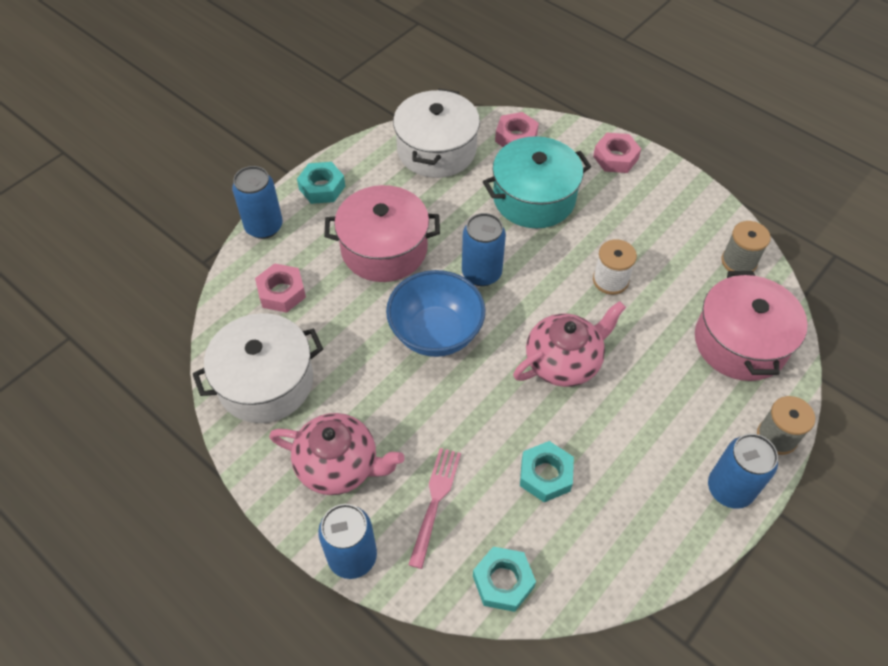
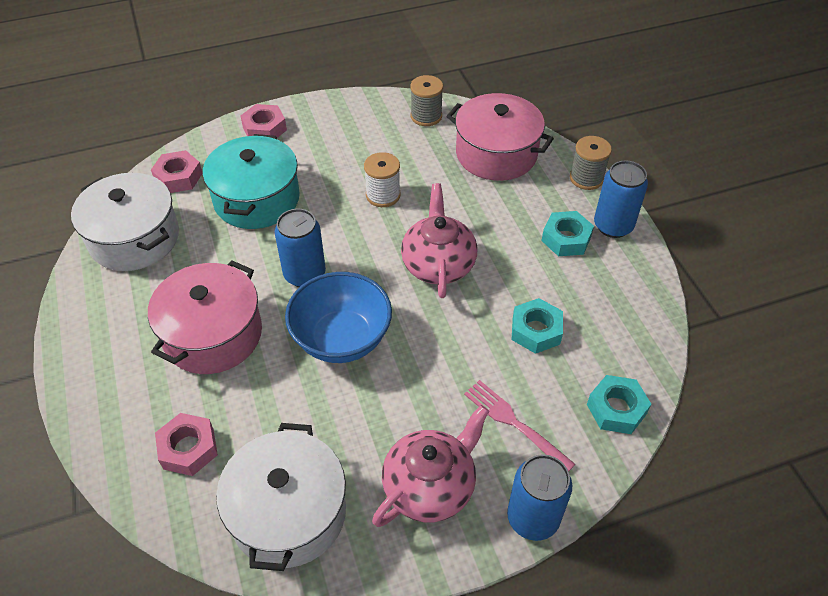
camera: 60 degrees left, 5 degrees down
(264, 227) = (87, 428): blue can -> none
(322, 187) = (86, 352): turquoise nut -> turquoise nut (566, 239)

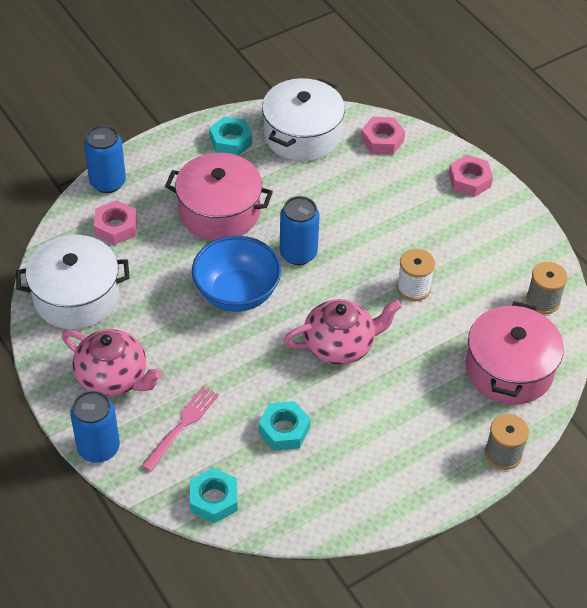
camera: 75 degrees right, 0 degrees up
(256, 199) = (375, 199): turquoise pot -> none
(566, 239) = (407, 443): turquoise nut -> turquoise nut (230, 141)
(613, 226) = (439, 483): blue can -> blue can (107, 182)

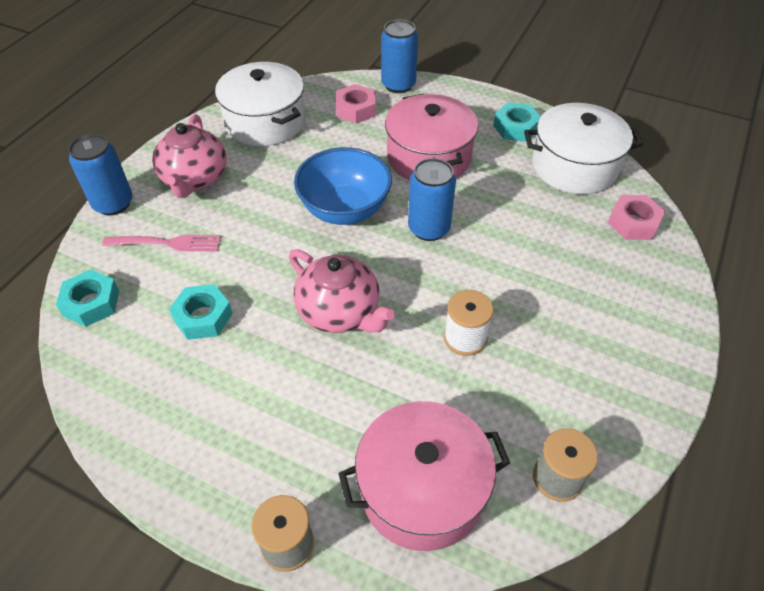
camera: 60 degrees right, 0 degrees up
(469, 180) = (661, 318): pink nut -> none

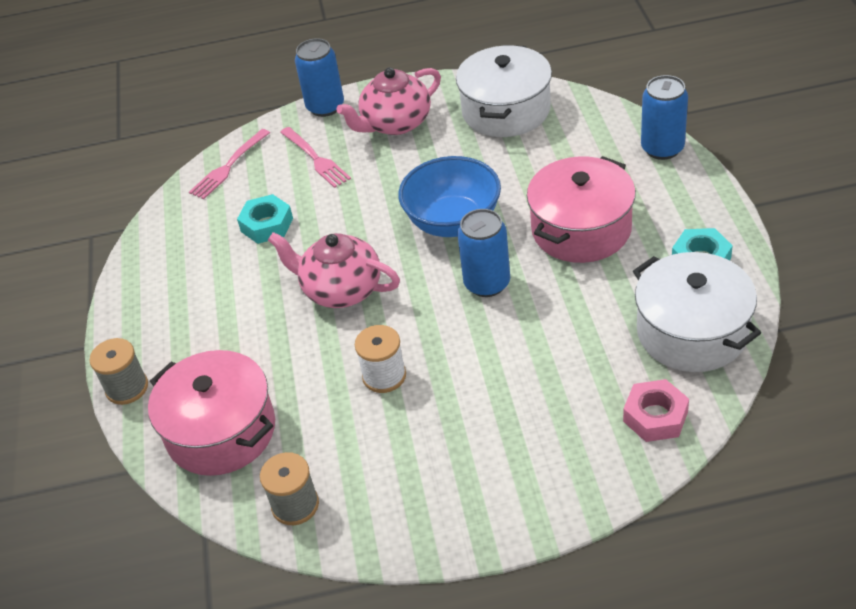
camera: 60 degrees right, 5 degrees down
(91, 303) = (228, 167): turquoise nut -> pink fork
(340, 312) = (340, 289): pink teapot -> pink teapot turned 105 degrees clockwise
(355, 109) = (590, 147): pink nut -> none

